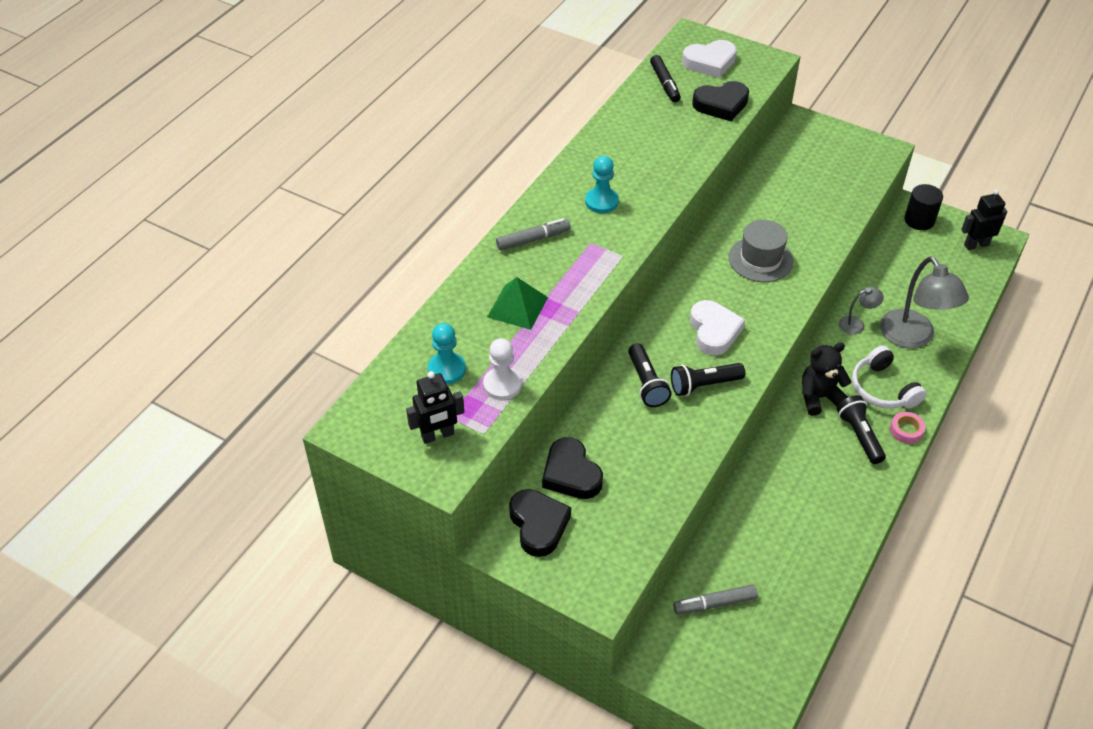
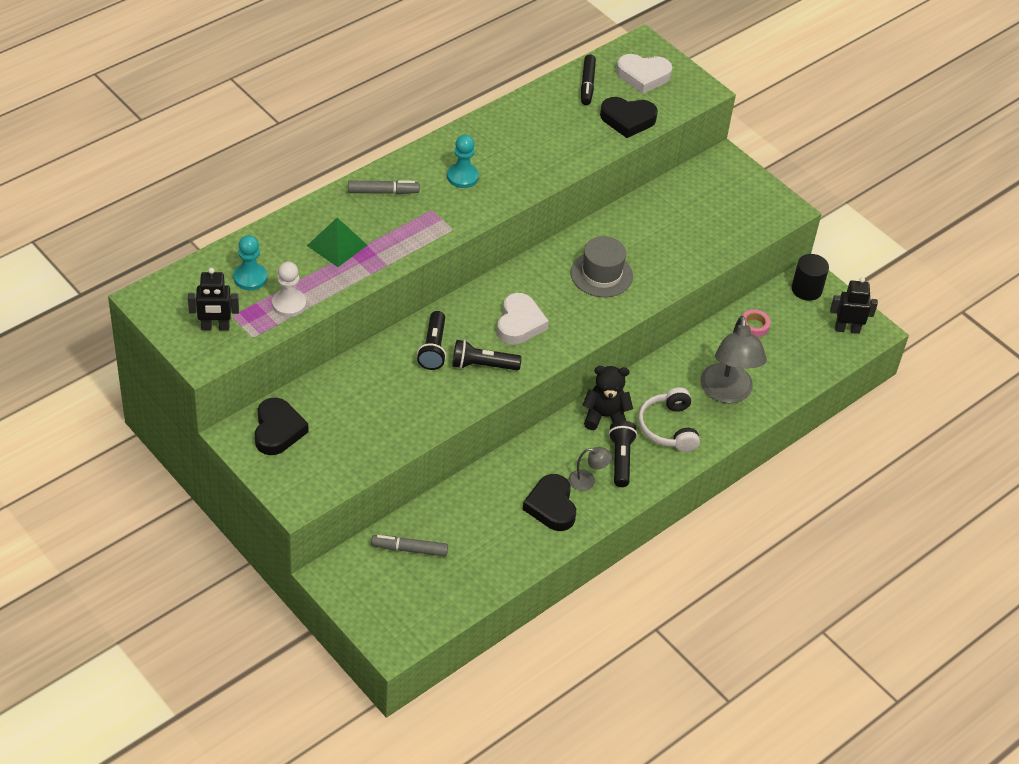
camera: 15 degrees right, 0 degrees up
(571, 474) = (327, 400): black heart -> black heart (551, 506)
(856, 324) = (681, 365): grey lamp -> grey lamp (587, 481)
(906, 430) = (666, 469): pink tape -> pink tape (754, 326)

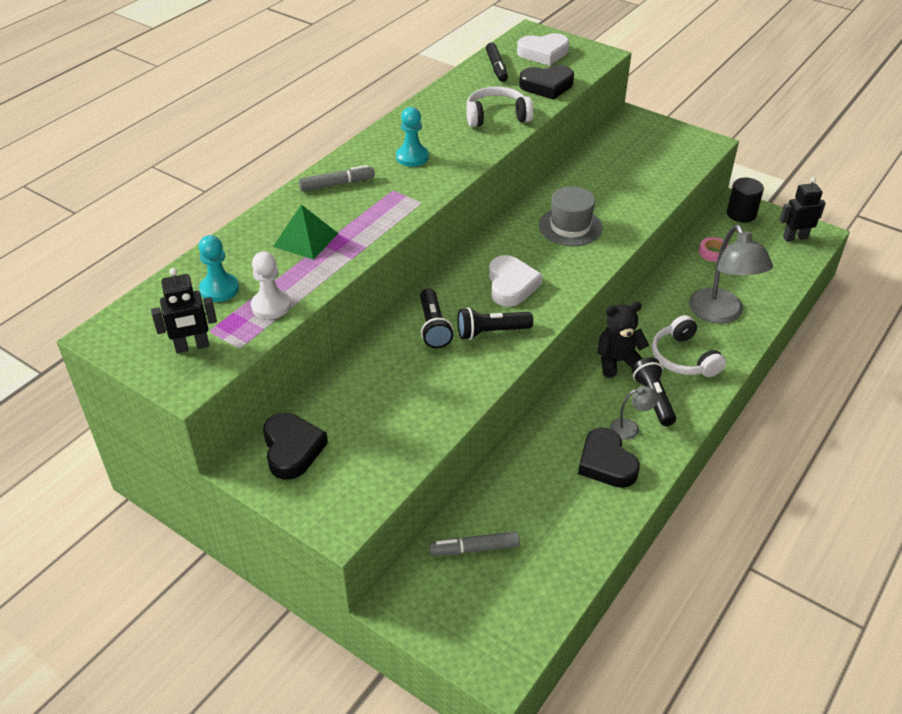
camera: 10 degrees left, 5 degrees down
(562, 146) = (496, 116): none -> white headphones

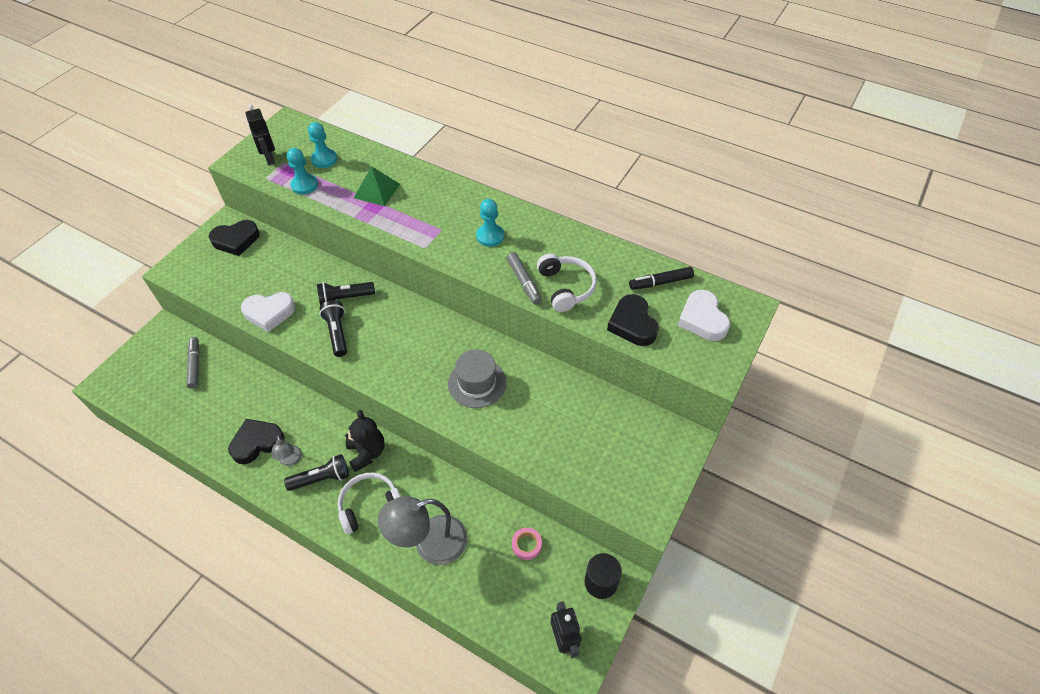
camera: 85 degrees right, 10 degrees up
(271, 306) = (304, 185): white pawn -> turquoise pawn
(337, 184) = (447, 197): grey marker -> grey marker (524, 282)
(511, 285) = (393, 343): white heart -> white heart (269, 313)

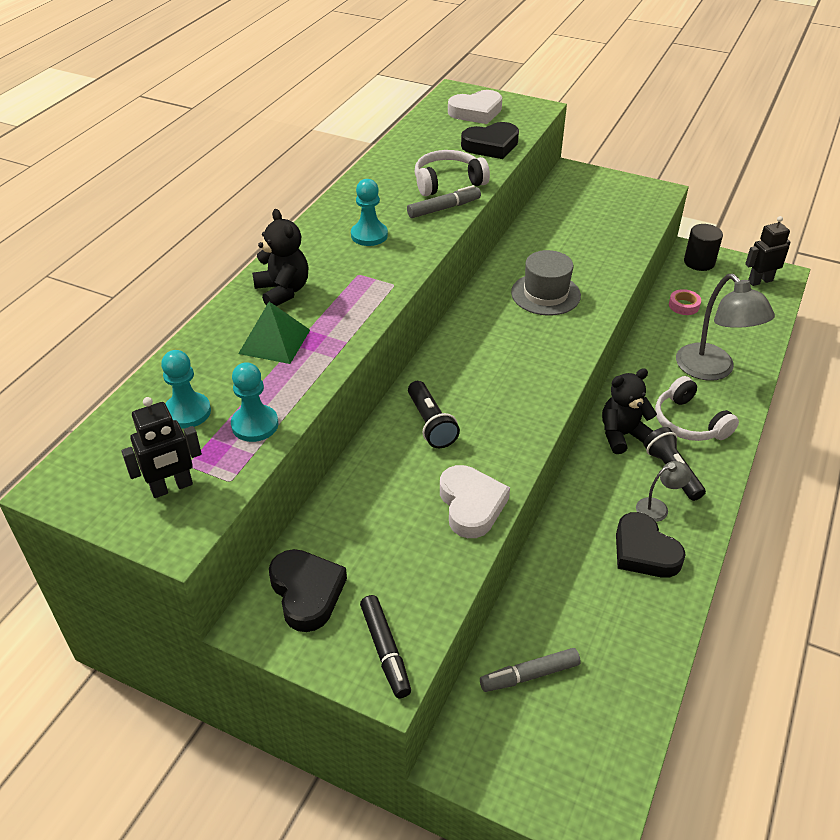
camera: 95 degrees left, 10 degrees down
(337, 333) = (496, 422): black flashlight -> none
(428, 193) = (283, 291): none -> black teddy bear
(660, 282) = (431, 131): black marker -> black marker (385, 650)

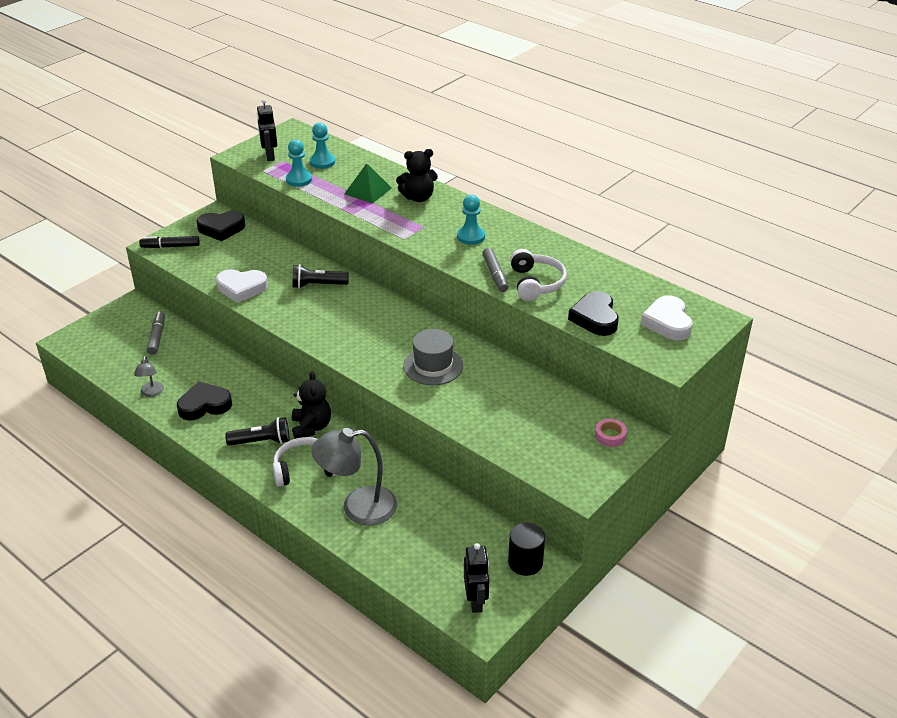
camera: 105 degrees right, 5 degrees down
(658, 508) = (234, 423): grey lamp -> grey lamp (151, 393)
(684, 305) = (456, 522): pink tape -> pink tape (610, 436)

